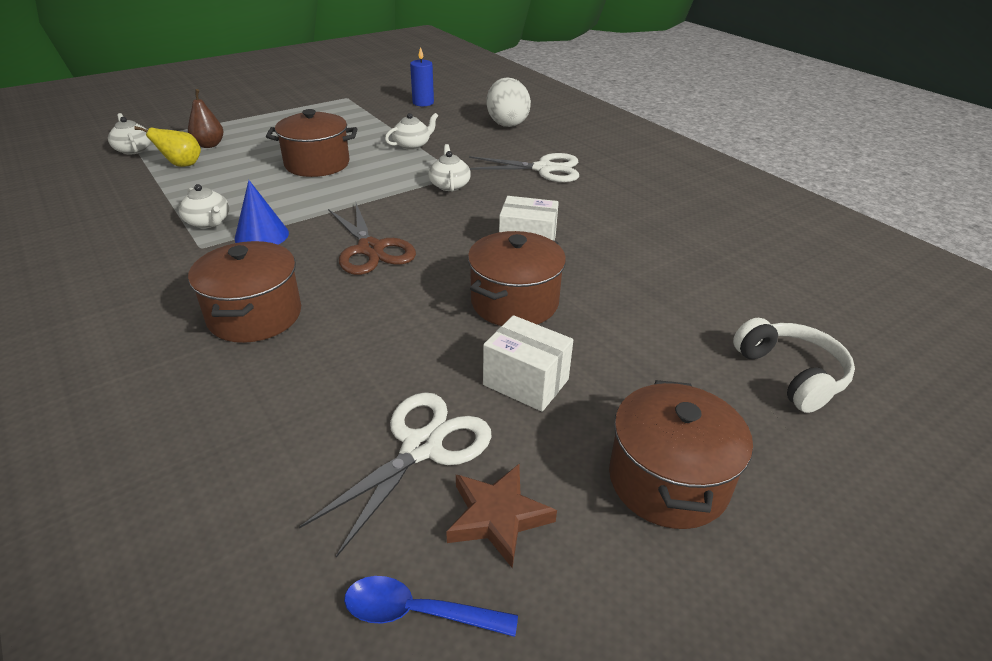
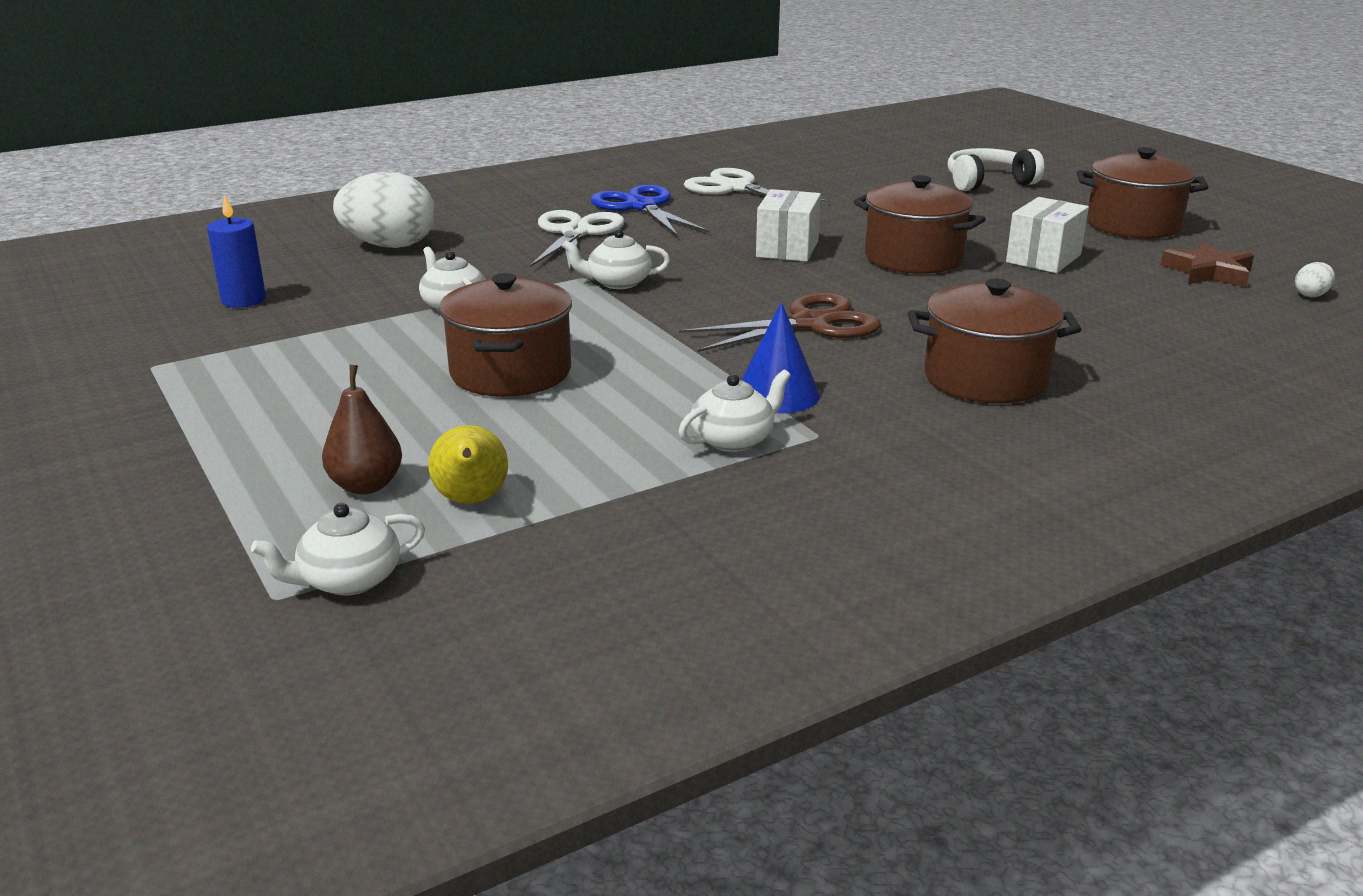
camera: 85 degrees left, 10 degrees down
(418, 612) = (1311, 295): blue spoon -> white egg
(422, 447) = (1153, 295): white scissors -> white scissors (736, 188)
(610, 188) = (641, 207): none -> blue scissors

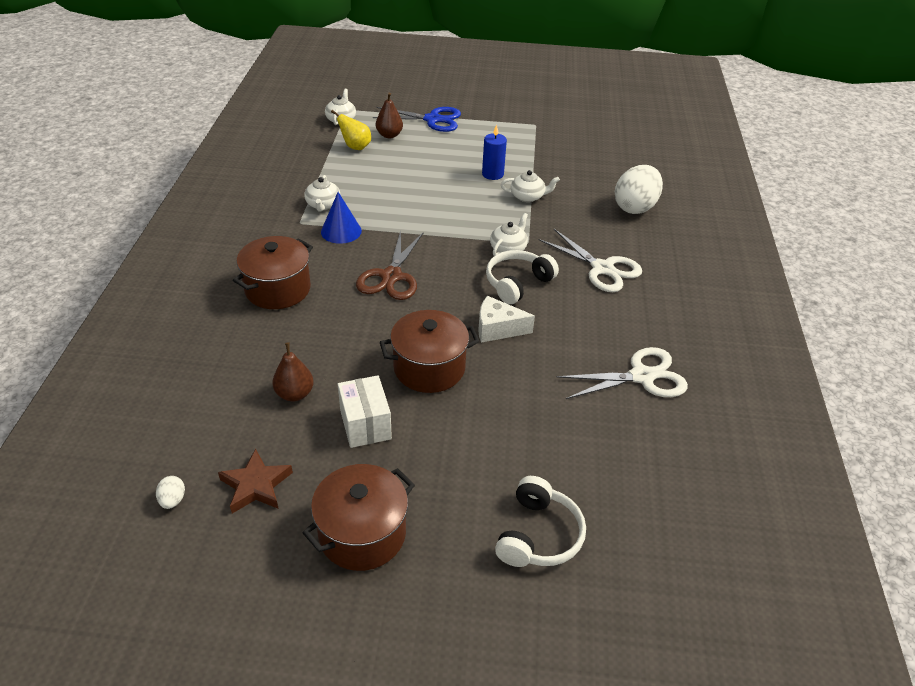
camera: 125 degrees right, 15 degrees up
(243, 300) = (590, 155): blue candle -> blue candle (492, 174)
(511, 372) = (439, 185): brown pot -> none
(641, 207) = (633, 314): blue scissors -> blue scissors (432, 119)
(685, 260) = (517, 283): none -> white headphones
(787, 249) = (497, 328): white box -> white cheese
(1093, 298) = (295, 394): none -> brown pear

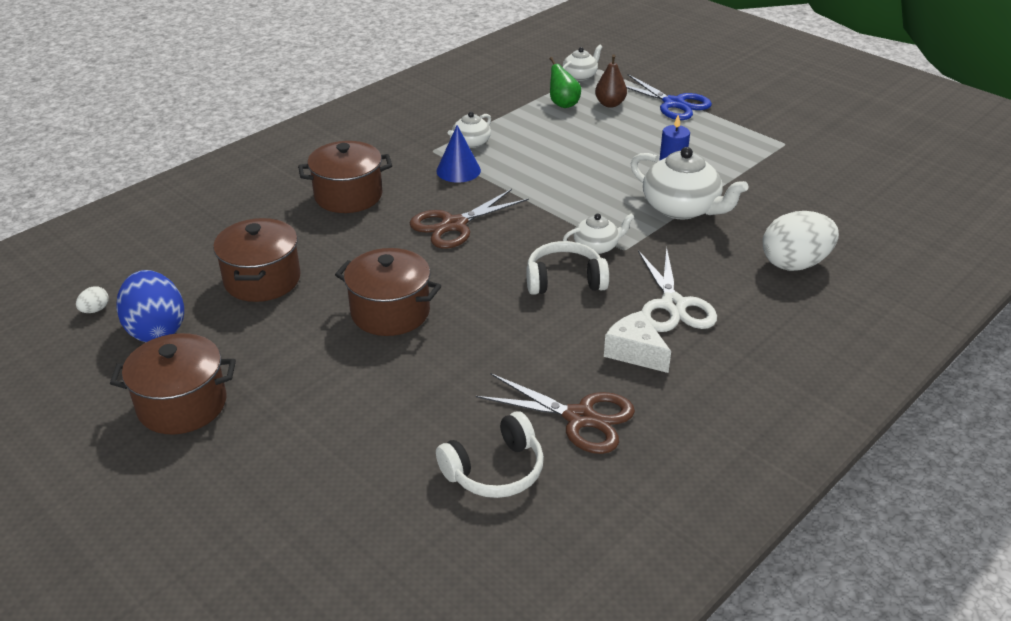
camera: 40 degrees right, 5 degrees down
(256, 485) = (156, 330): brown star -> blue egg
(295, 394) = (262, 280): brown pear -> brown pot
(355, 147) = (563, 104): yellow pear -> green pear
(365, 424) = (284, 329): white box -> none
(497, 328) = (493, 309): white cheese -> white cheese (635, 352)
(528, 196) = (682, 208): white teapot -> white teapot, size x1.82
(538, 535) = (308, 487): white headphones -> white headphones (495, 470)
(642, 376) = (580, 418): white scissors -> brown scissors

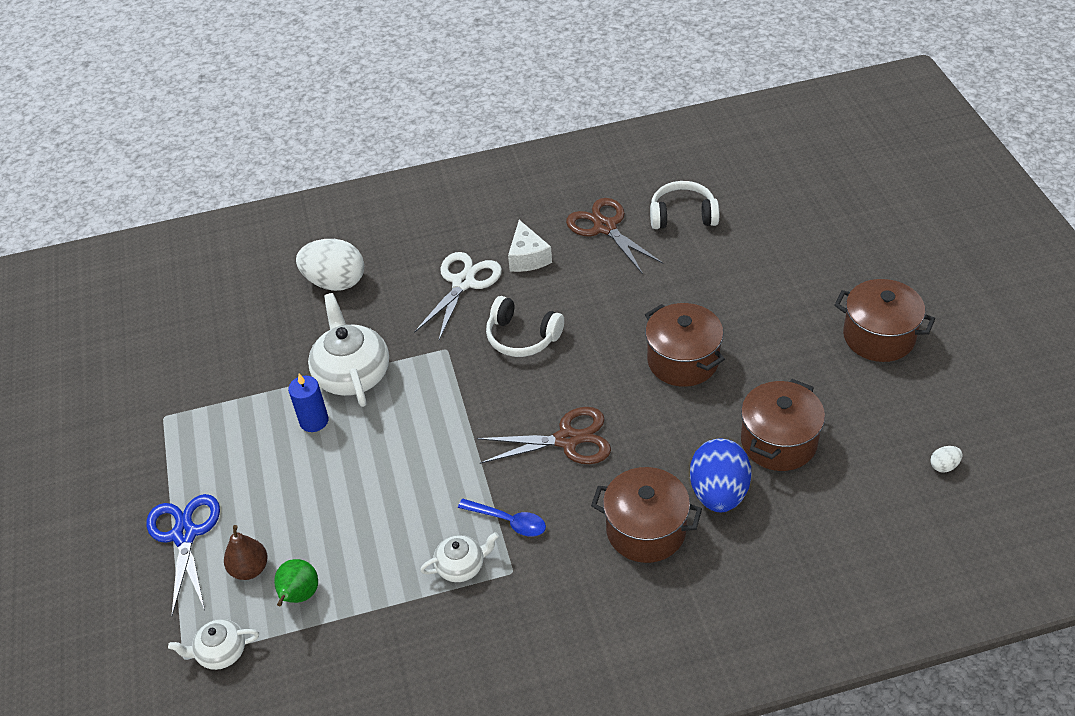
camera: 145 degrees left, 10 degrees up
(156, 330) = (889, 419): blue egg -> blue egg (718, 493)
(458, 170) = (508, 521): blue cone -> blue spoon
(597, 246) = (465, 361): white teapot -> none

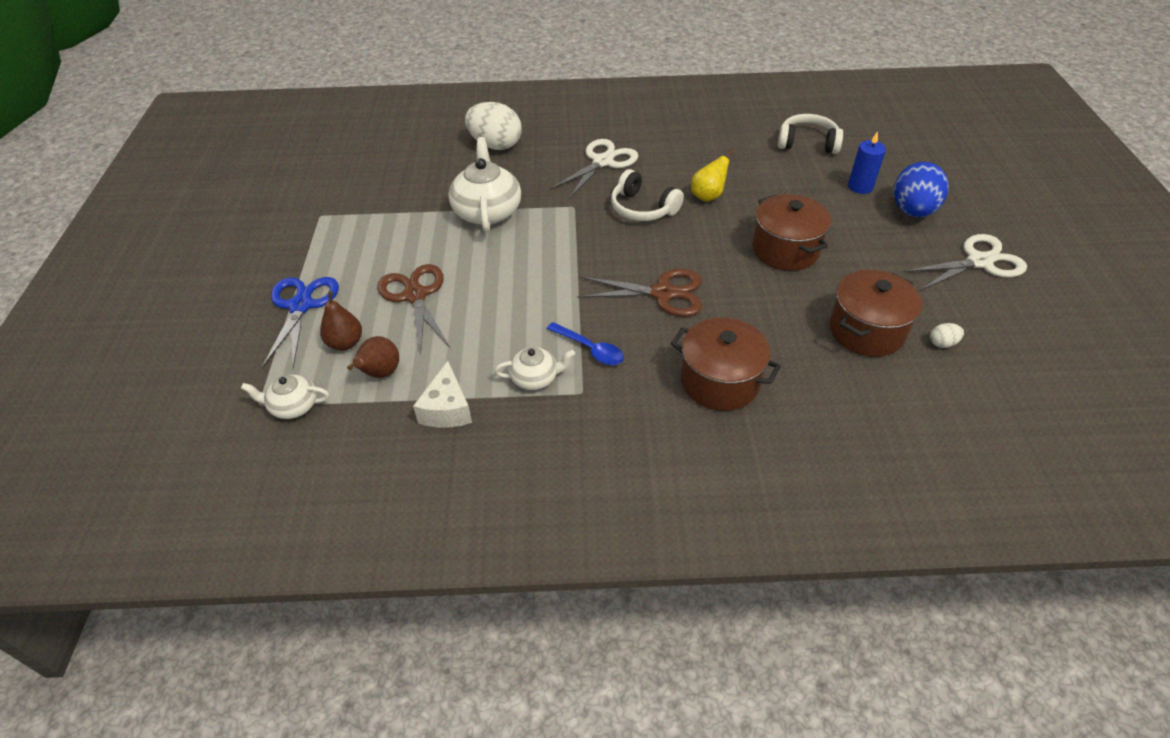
camera: 10 degrees right, 0 degrees up
(299, 595) = (380, 373): green pear -> brown pear
(314, 421) = (443, 240): blue candle -> blue candle (860, 187)
(527, 257) = (663, 152): white cheese -> white cheese (447, 409)
(589, 307) = (708, 196): none -> yellow pear
(605, 227) = (736, 142): brown scissors -> brown scissors (415, 295)
(718, 493) = (798, 363): blue egg -> blue egg (912, 211)
(879, 336) = (979, 262): brown pot -> white scissors
(944, 466) = (1035, 382): white egg -> white egg (942, 343)

